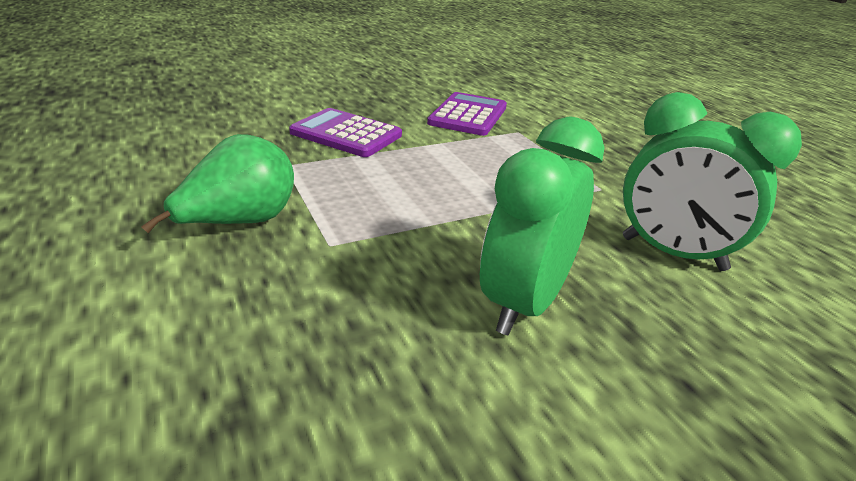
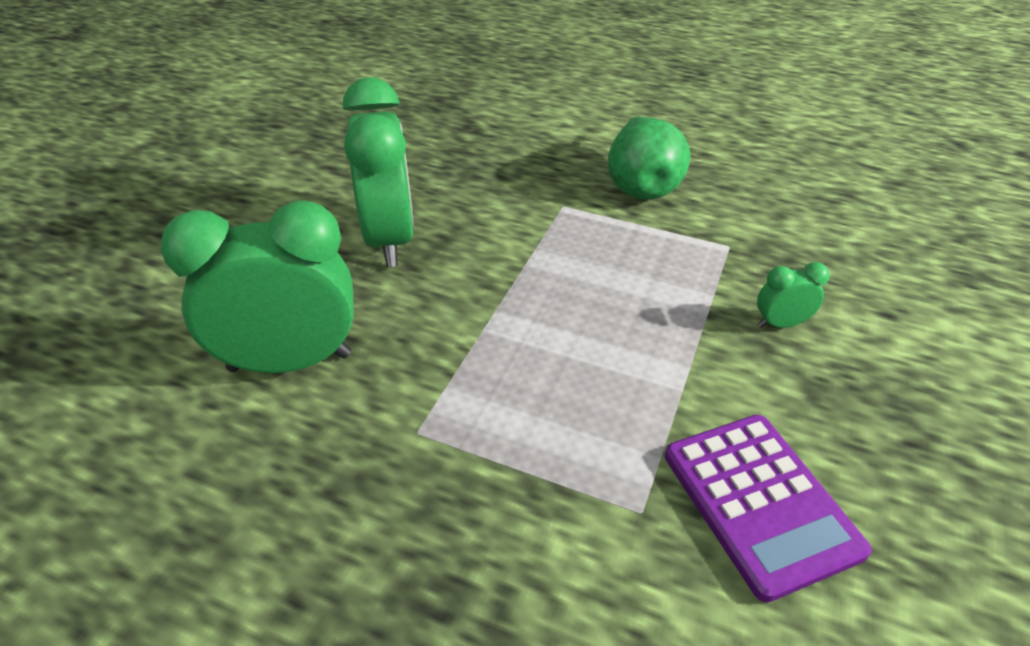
camera: 140 degrees right, 10 degrees up
(346, 134) = (780, 324): purple calculator -> green clock

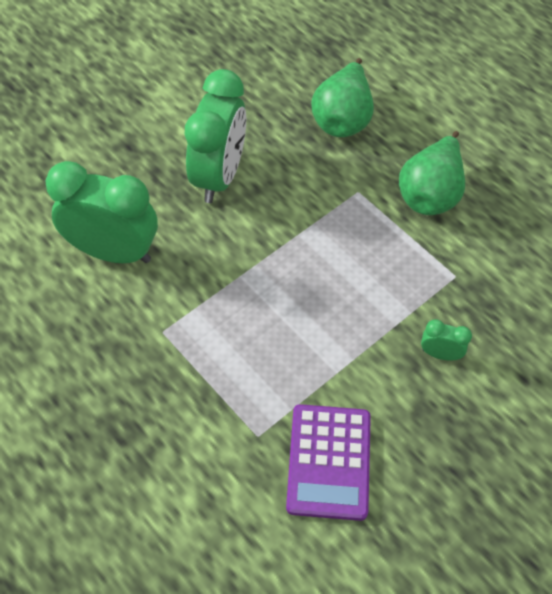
camera: 25 degrees right, 15 degrees up
(499, 152) = (342, 119): none -> green pear

